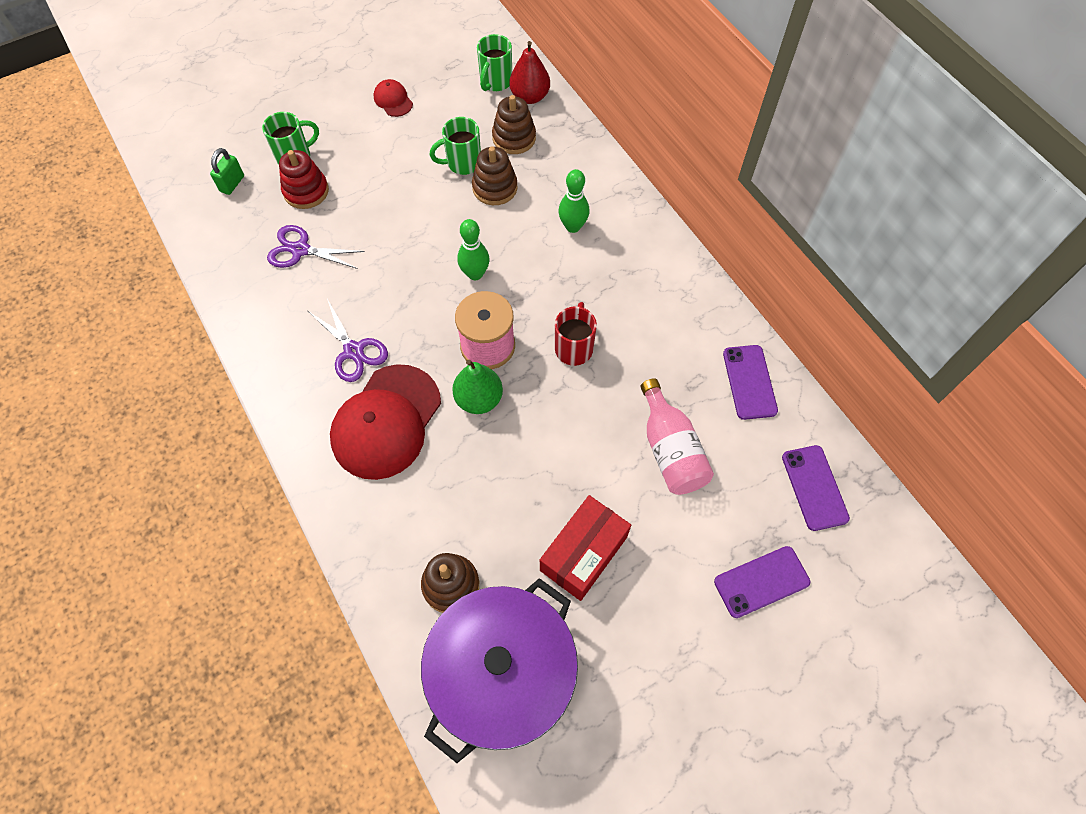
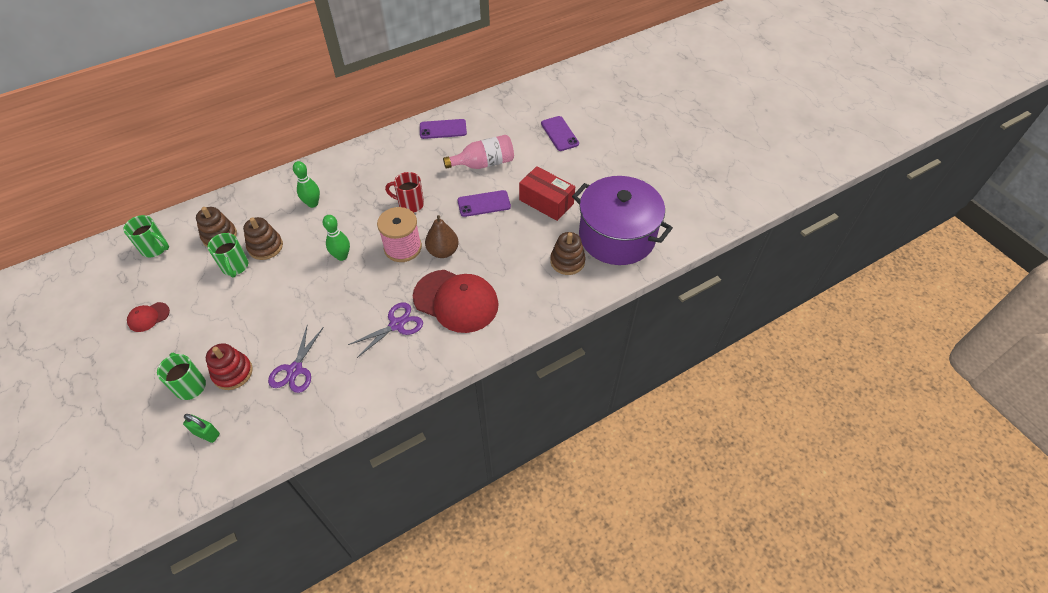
camera: 90 degrees left, 10 degrees down
(479, 399) = (443, 251): green pear -> brown pear
(530, 97) = (180, 227): red pear -> none
(814, 487) = (508, 110): purple phone -> purple phone (484, 204)

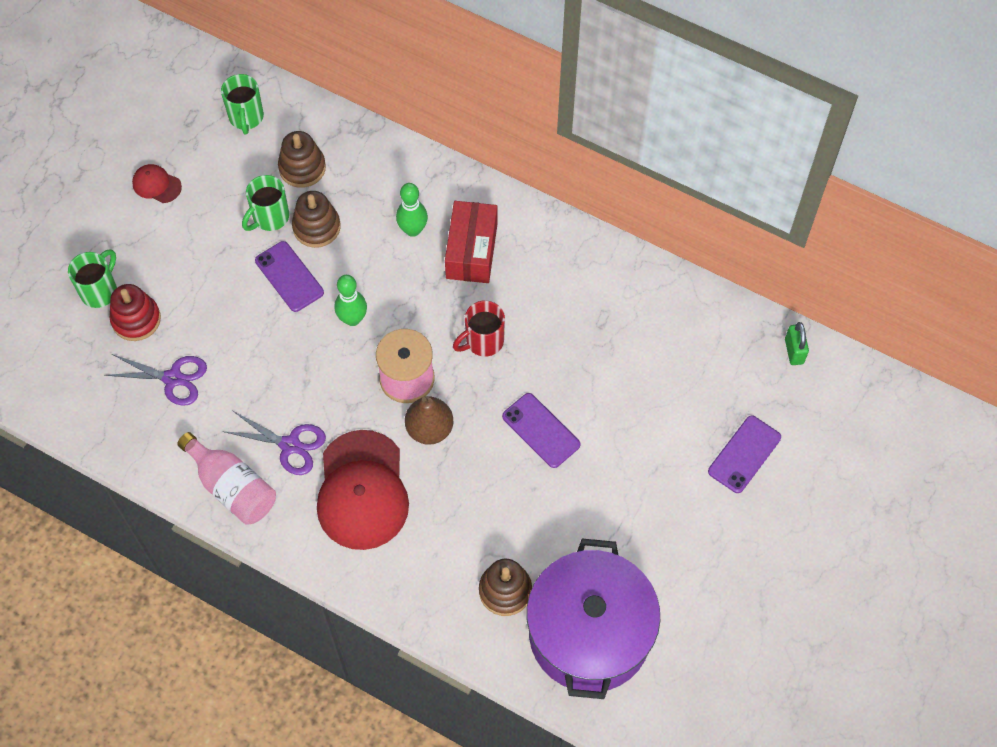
camera: 60 degrees right, 10 degrees up
(206, 434) = (56, 348): green padlock -> green padlock (794, 351)
(295, 370) = (173, 378): purple scissors -> purple scissors turned 150 degrees counterclockwise
(410, 204) = (483, 341): red mug -> red mug turned 105 degrees counterclockwise
(443, 129) = (647, 296): purple phone -> purple phone (289, 276)
(484, 163) = (615, 387): pink bottle -> pink bottle (232, 487)
(546, 202) = (595, 508): red box -> red box (471, 251)

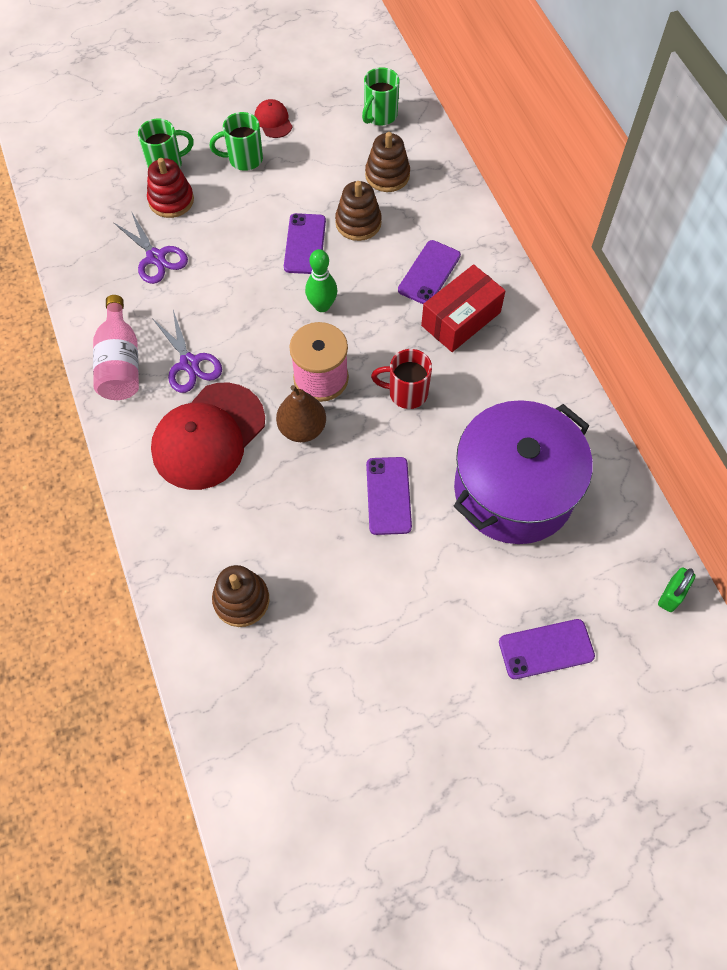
camera: 40 degrees right, 0 degrees up
(269, 217) = (330, 194): green mug -> green mug (244, 159)
(413, 230) = (429, 273): green bowling pin -> purple phone
(589, 633) = (275, 692): purple pot -> purple pot (513, 490)

